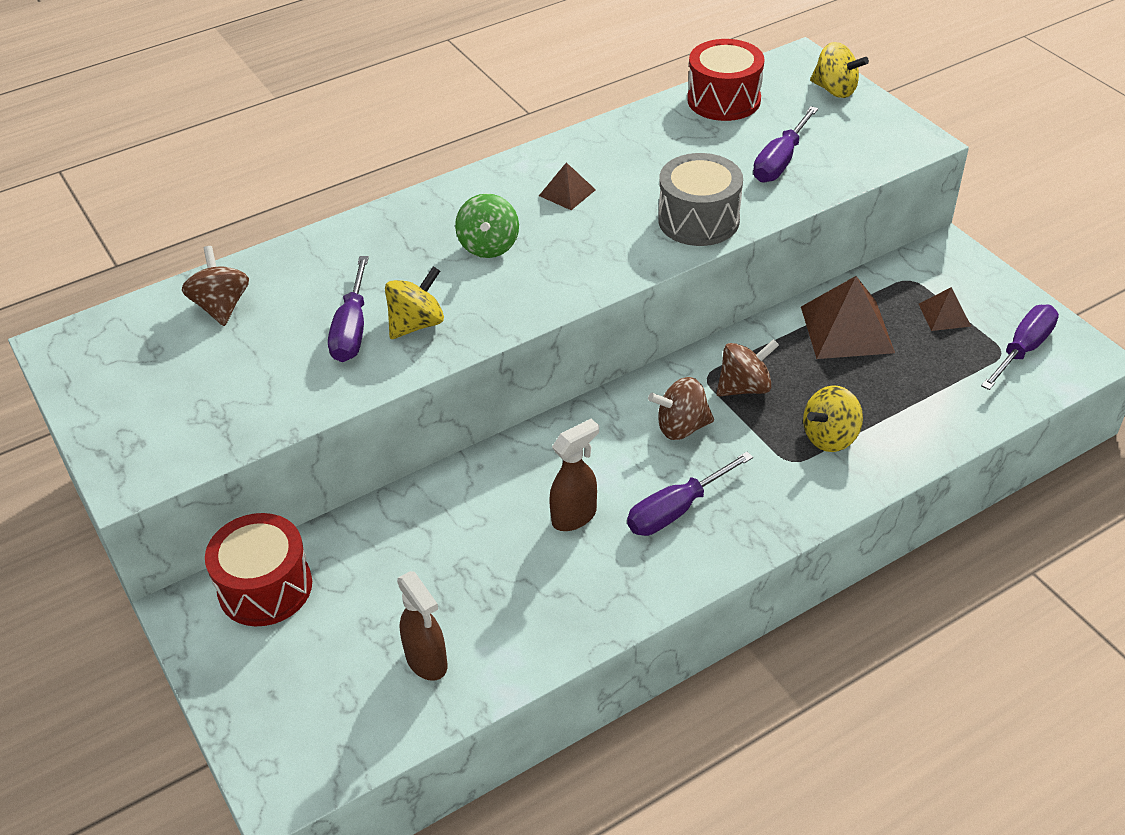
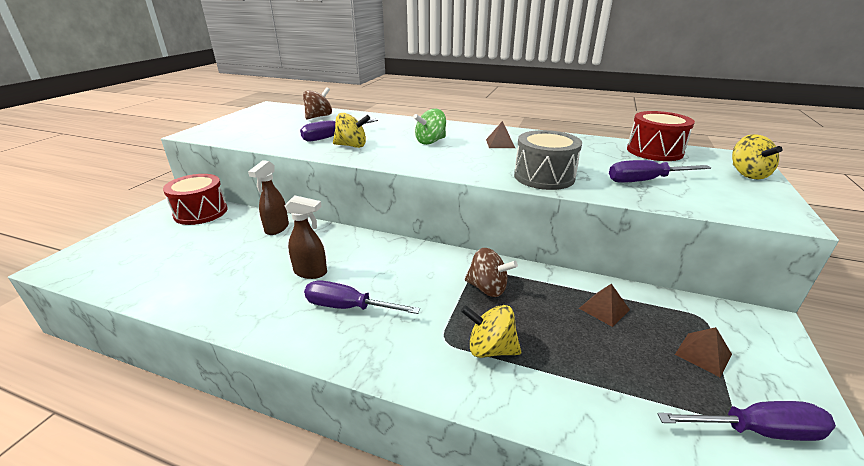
camera: 50 degrees right, 15 degrees down
(427, 662) = (164, 271): brown spray bottle -> brown spray bottle (276, 229)
(681, 427) = (423, 279): brown spinning top -> none
(846, 329) = (604, 309): brown pyramid -> brown pyramid, size x0.53

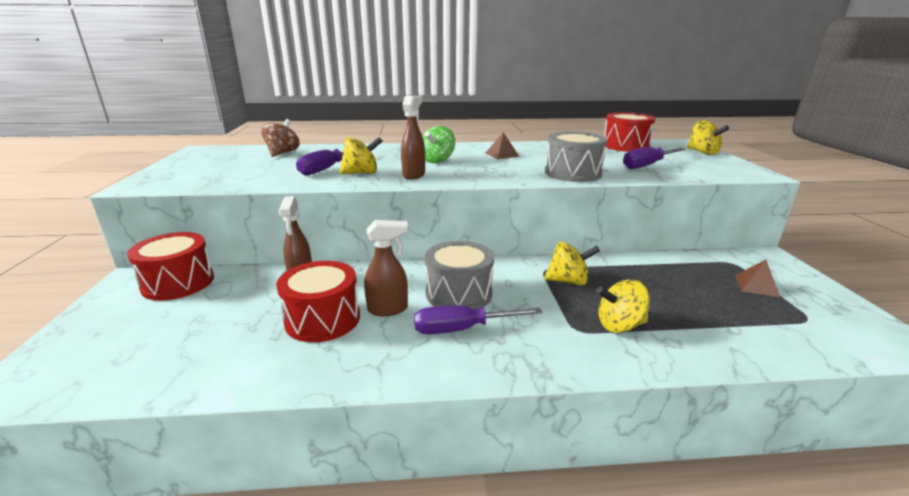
camera: 25 degrees left, 5 degrees down
(259, 267) = (323, 319): none -> red drum
(378, 273) = (458, 293): none -> grey drum
(391, 154) = (414, 175): none -> brown spray bottle
(487, 288) = (568, 281): brown spinning top -> yellow spinning top
(604, 309) = (667, 273): brown pyramid -> none
(756, 431) = (831, 323): purple screwdriver -> none

